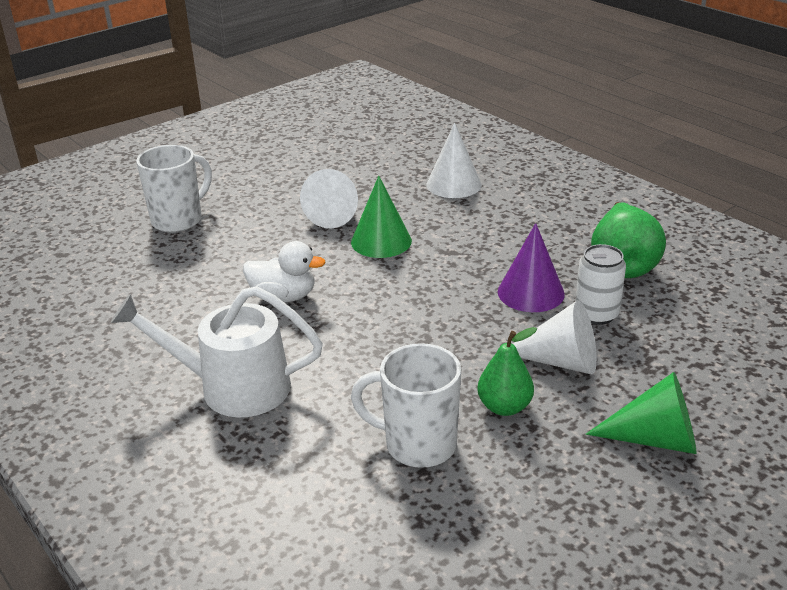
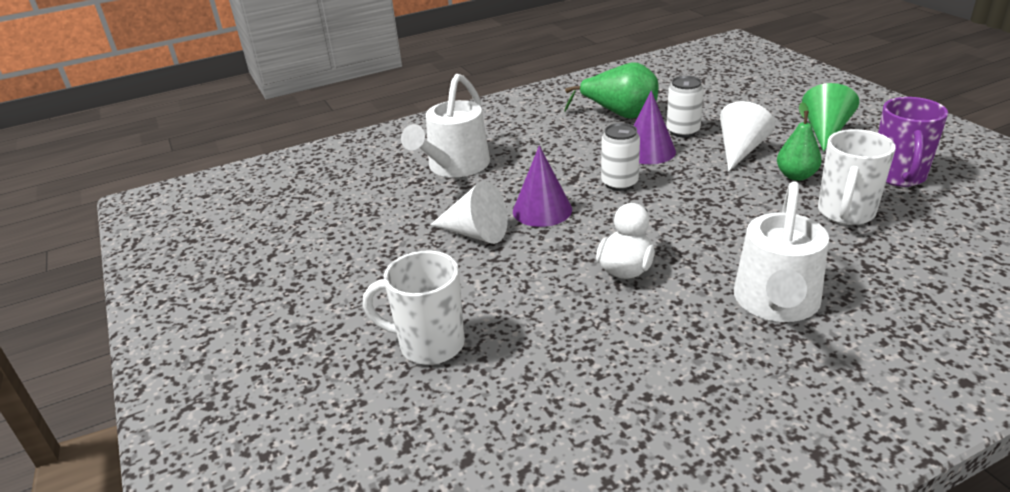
camera: 75 degrees left, 0 degrees up
(179, 220) = (429, 345): white mug -> white mug turned 45 degrees counterclockwise
(381, 241) = (542, 210): green cone -> purple cone
(447, 280) = (619, 183): none -> white can
(454, 184) = (455, 166): white cone -> white watering can
(532, 503) = (898, 176): none -> purple mug

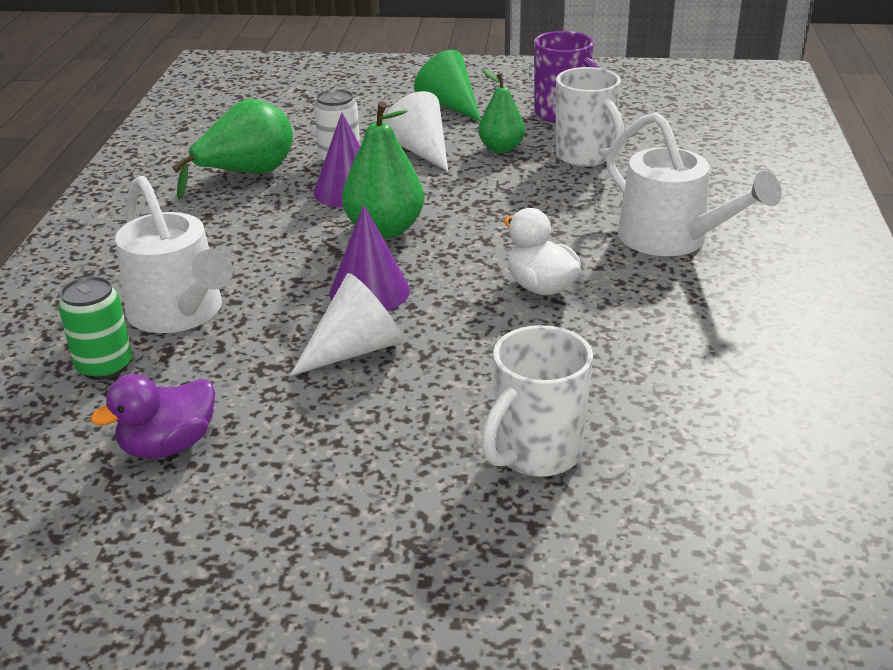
camera: 60 degrees left, 0 degrees up
(339, 219) = (168, 446): none -> purple duck
(388, 171) = (104, 366): none -> green can
(619, 183) = (384, 229): white can -> green pear

